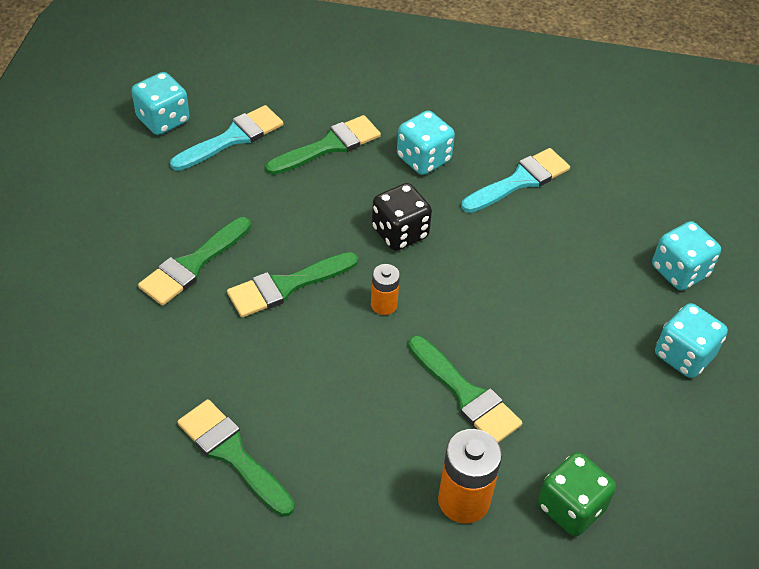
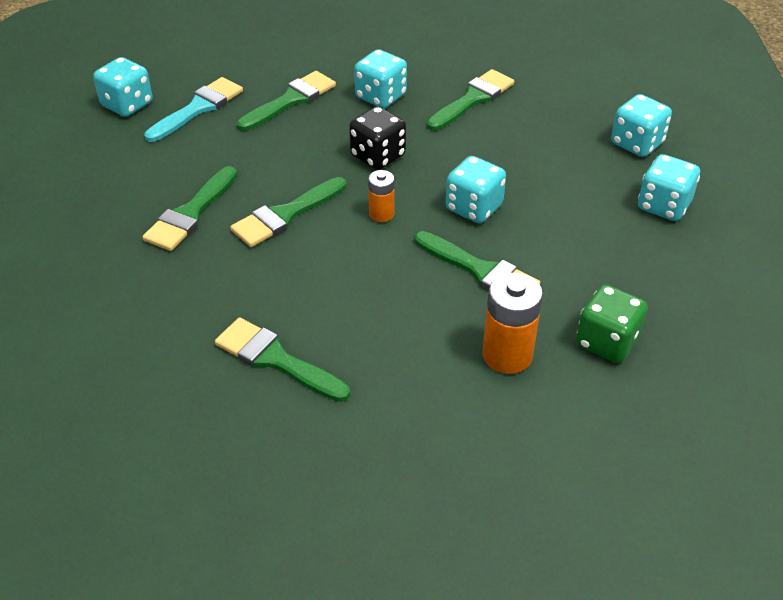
camera: 10 degrees left, 5 degrees down
(481, 316) = (474, 208): none -> turquoise dice
(520, 181) = (473, 99): turquoise brush -> green brush

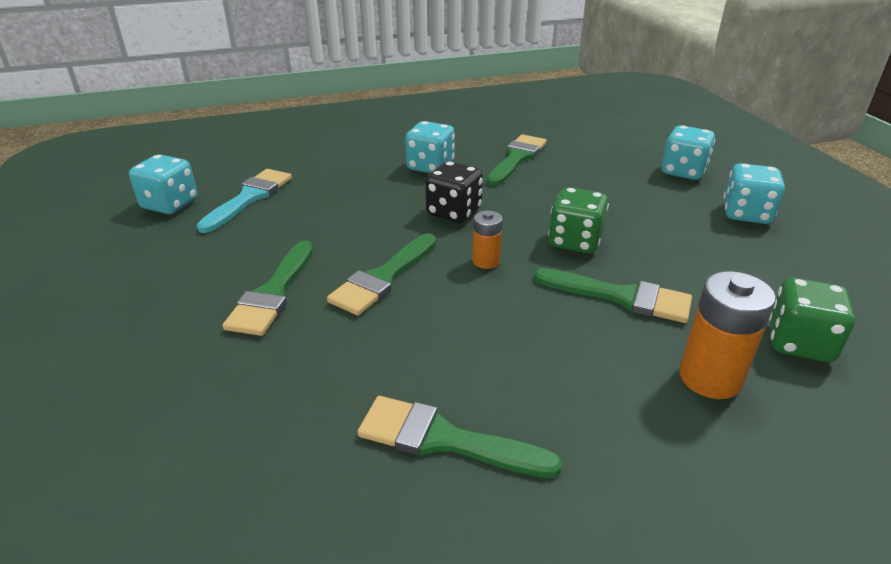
camera: 15 degrees left, 10 degrees down
(291, 100) = (344, 180): green brush -> none
(474, 208) = (575, 241): turquoise dice -> green dice

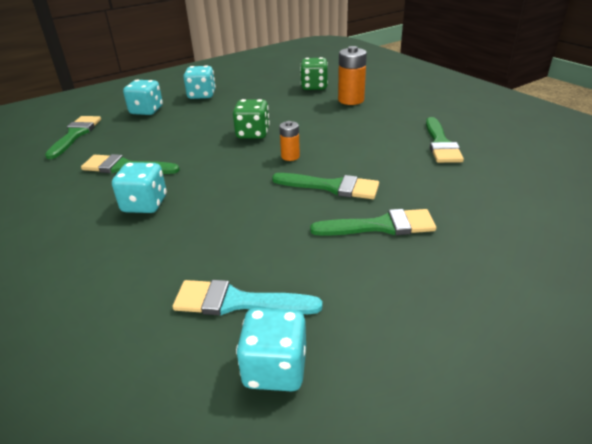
camera: 105 degrees left, 0 degrees up
(454, 212) = (229, 178): black dice -> none
(621, 297) = (303, 118): green brush -> green brush (75, 135)

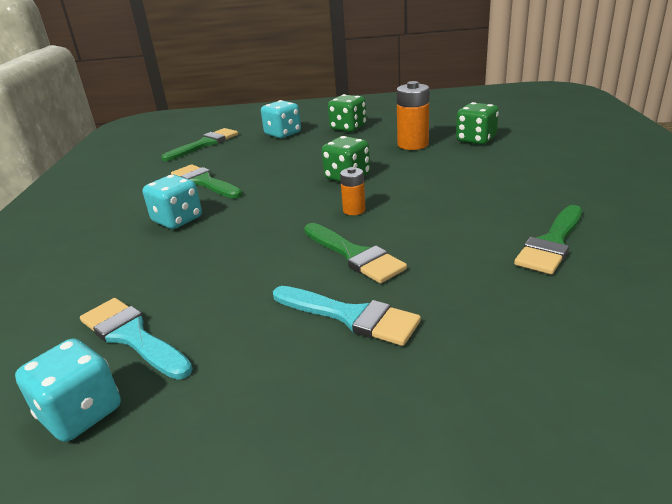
camera: 35 degrees right, 5 degrees down
(201, 95) = (348, 128): turquoise dice -> green dice
(351, 100) = (501, 163): orange battery -> orange battery (413, 144)
(381, 226) = (351, 316): green brush -> turquoise brush

